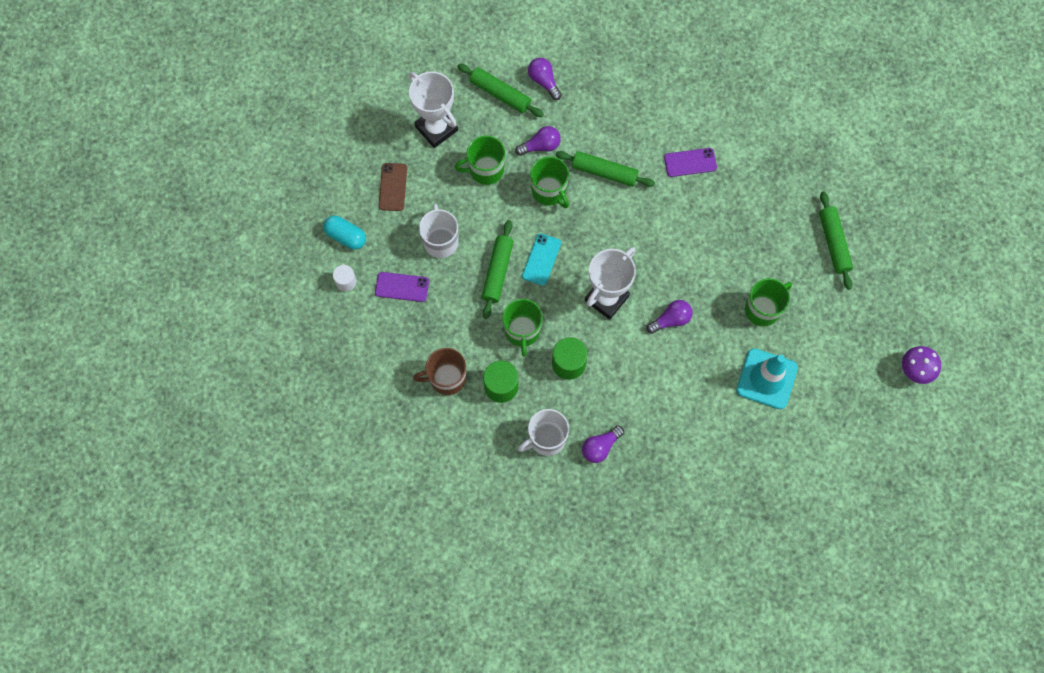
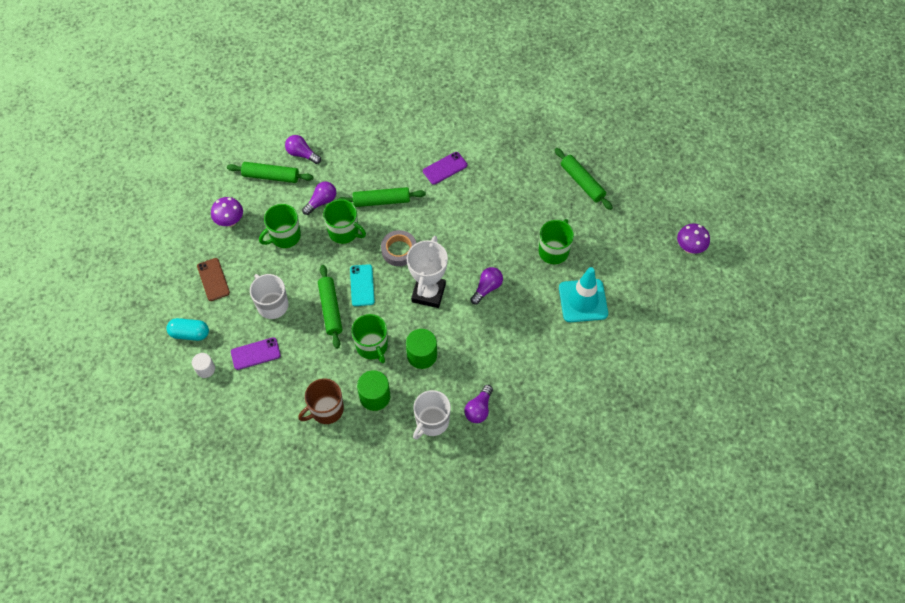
camera: 25 degrees left, 10 degrees down
(436, 128) = (230, 221): white trophy -> purple mushroom
(597, 237) = (399, 250): none -> grey tape

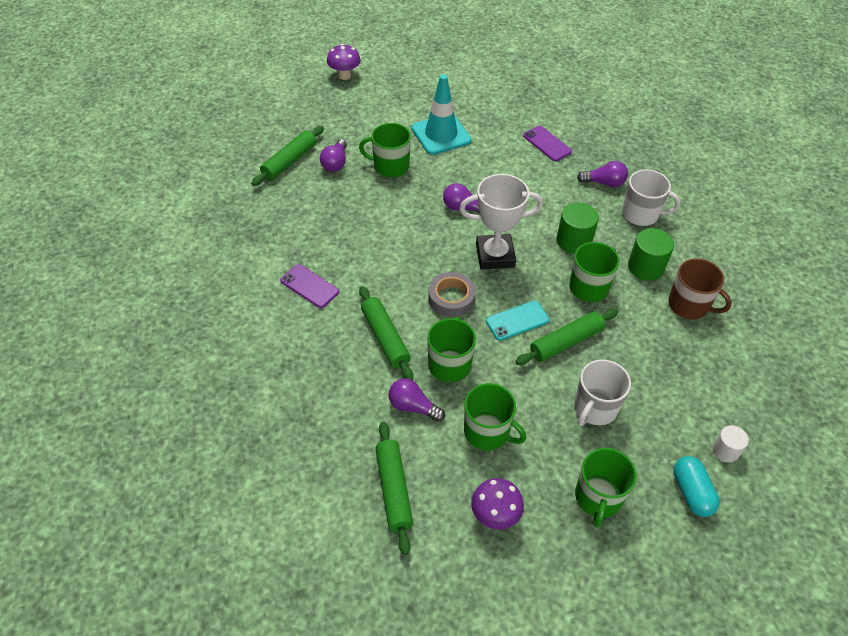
camera: 110 degrees left, 10 degrees down
(213, 279) = (598, 497): brown phone -> green mug
(255, 353) = (670, 401): purple phone -> purple phone (547, 144)
(302, 154) = (339, 462): purple light bulb -> purple light bulb (335, 163)

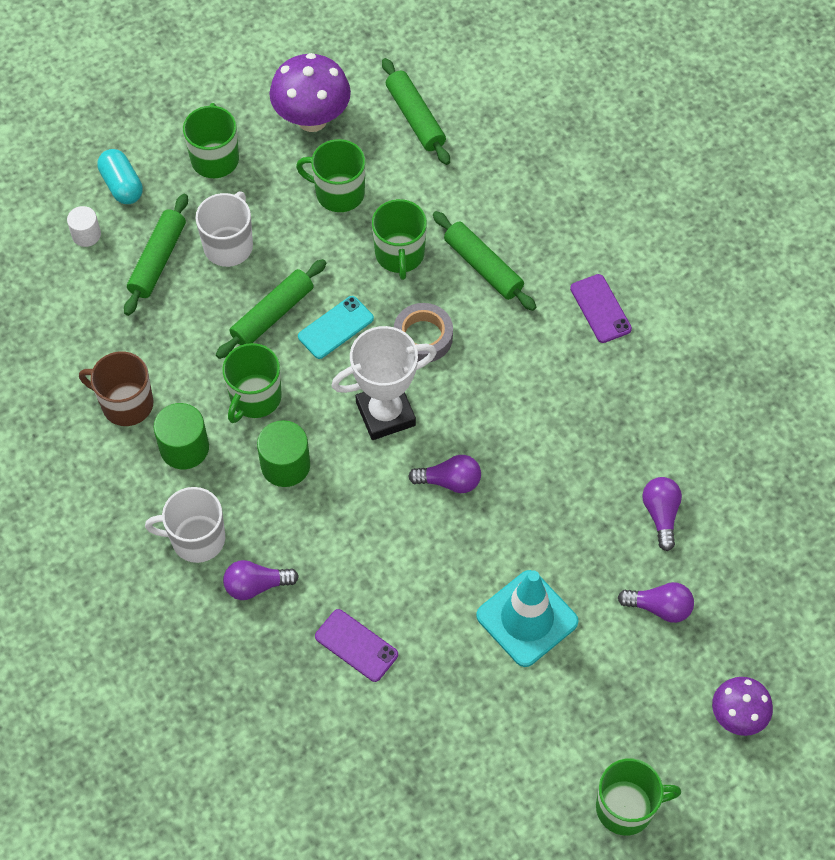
camera: 165 degrees right, 10 degrees up
(289, 161) = (728, 499): green rolling pin -> green rolling pin (158, 260)
(309, 286) = (600, 309): purple phone -> purple phone turned 45 degrees clockwise
(390, 166) = (579, 531): green mug -> green mug (626, 807)
(413, 406) = (424, 199): purple light bulb -> purple light bulb (659, 607)
(495, 515) = (312, 119): purple mushroom -> purple mushroom, size x1.58

